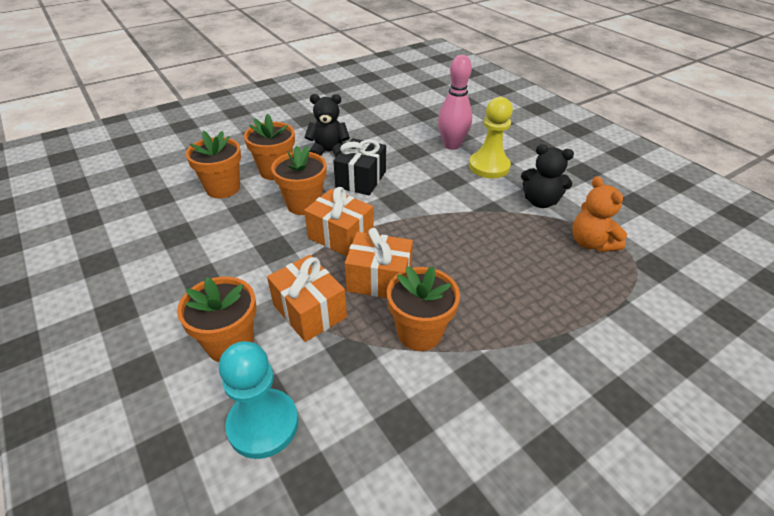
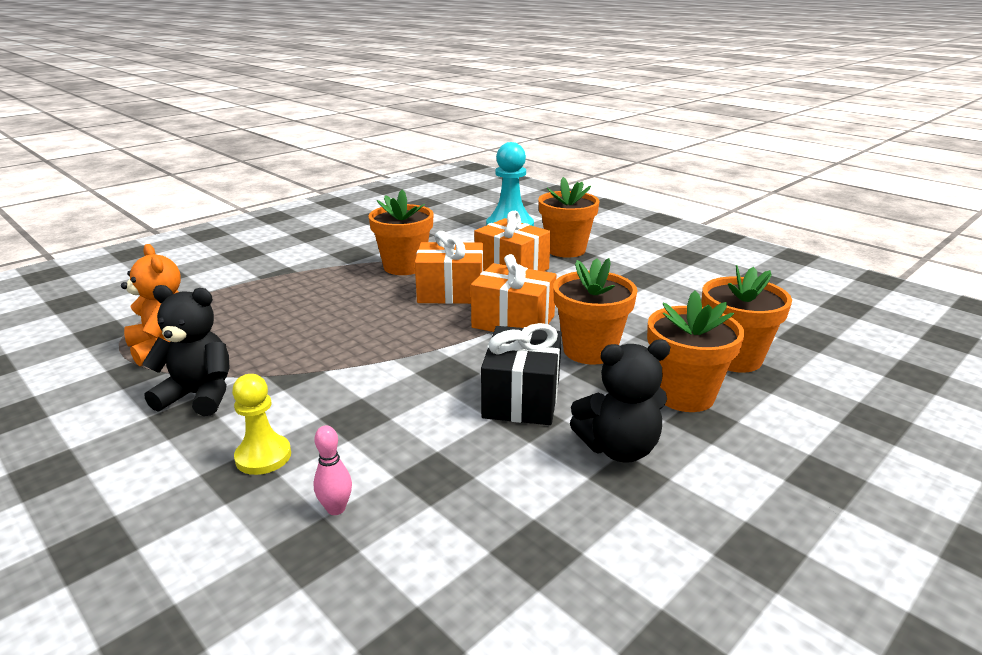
camera: 170 degrees right, 15 degrees down
(452, 145) = (336, 509): pink bowling pin -> pink bowling pin, size x0.44
(489, 166) = (263, 456): yellow pawn -> yellow pawn, size x0.61

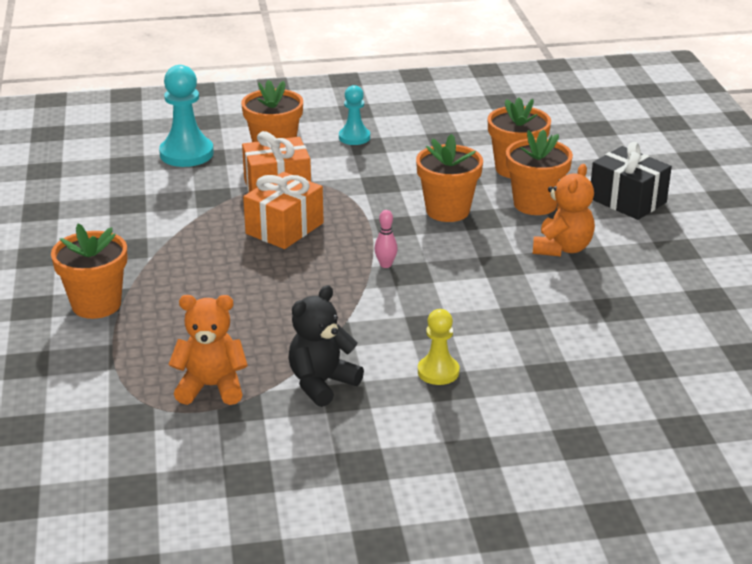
camera: 55 degrees left, 5 degrees up
(336, 509) = (522, 358): pink bowling pin -> pink bowling pin (385, 265)
(404, 267) = (200, 232): orange flower pot -> orange flower pot (96, 304)
(513, 322) = (370, 221): orange gift -> none
(521, 398) = (476, 258): black gift -> black gift (627, 200)
(618, 448) = (562, 248): black teddy bear -> orange teddy bear
(641, 269) = (354, 137): none -> turquoise pawn

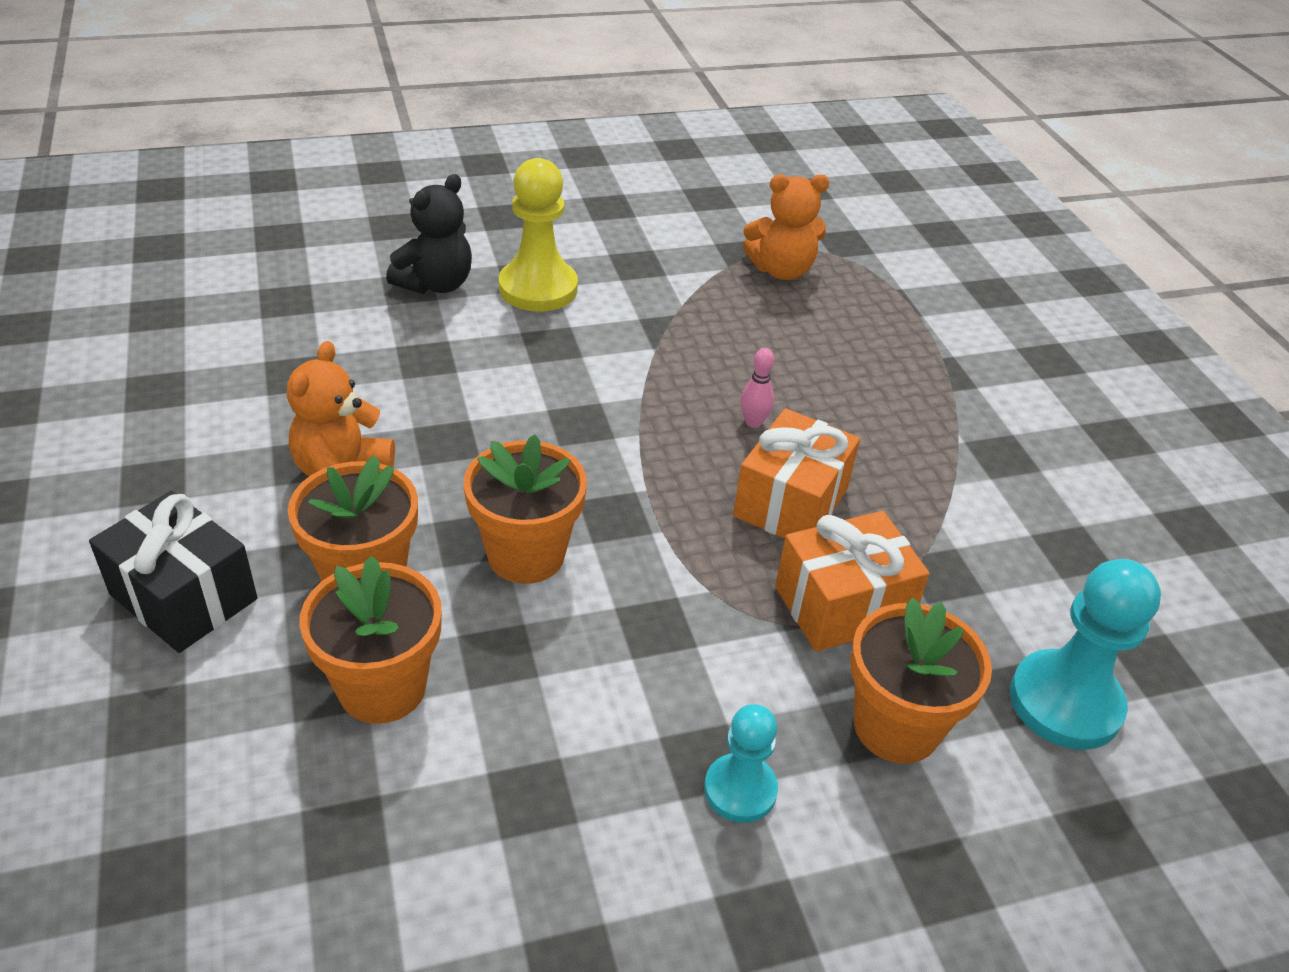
camera: 170 degrees right, 10 degrees up
(96, 304) = (975, 363): orange flower pot -> none
(321, 383) = (665, 275): black teddy bear -> black teddy bear (436, 284)
(385, 265) = (618, 435): pink bowling pin -> pink bowling pin (753, 422)
(438, 372) = (538, 288): yellow pawn -> yellow pawn, size x1.65

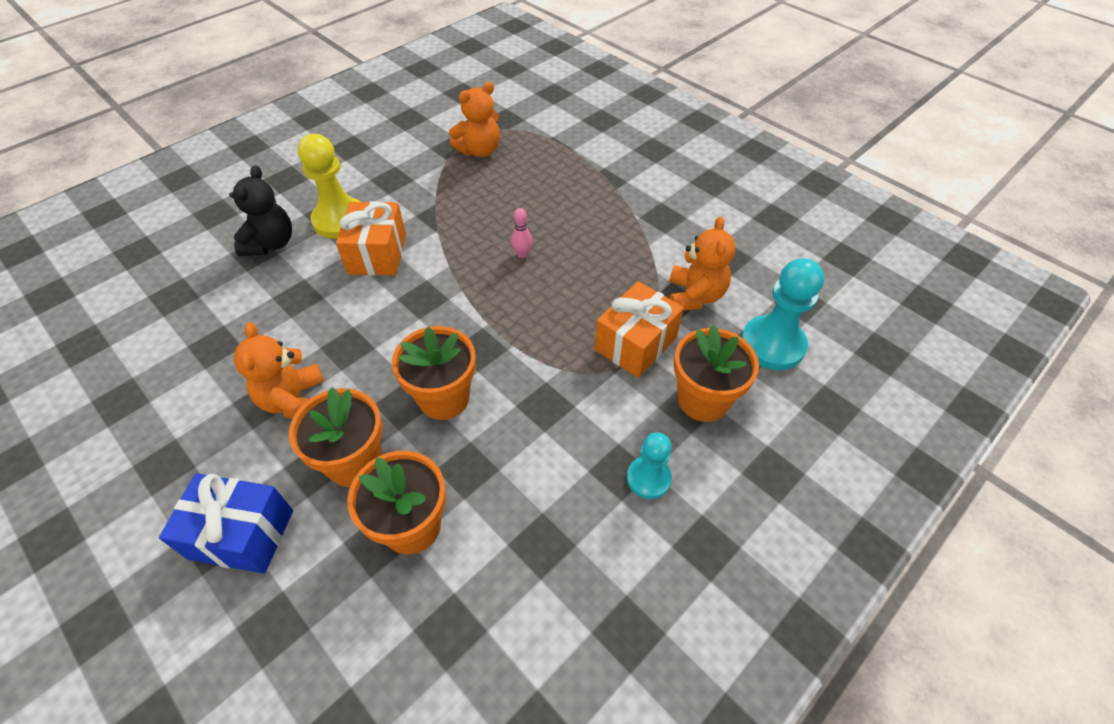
camera: 25 degrees left, 10 degrees up
(184, 597) = (241, 534): black gift -> blue gift
(791, 502) = (572, 295): orange gift -> orange gift (377, 254)
(980, 581) = (695, 296): none -> orange teddy bear

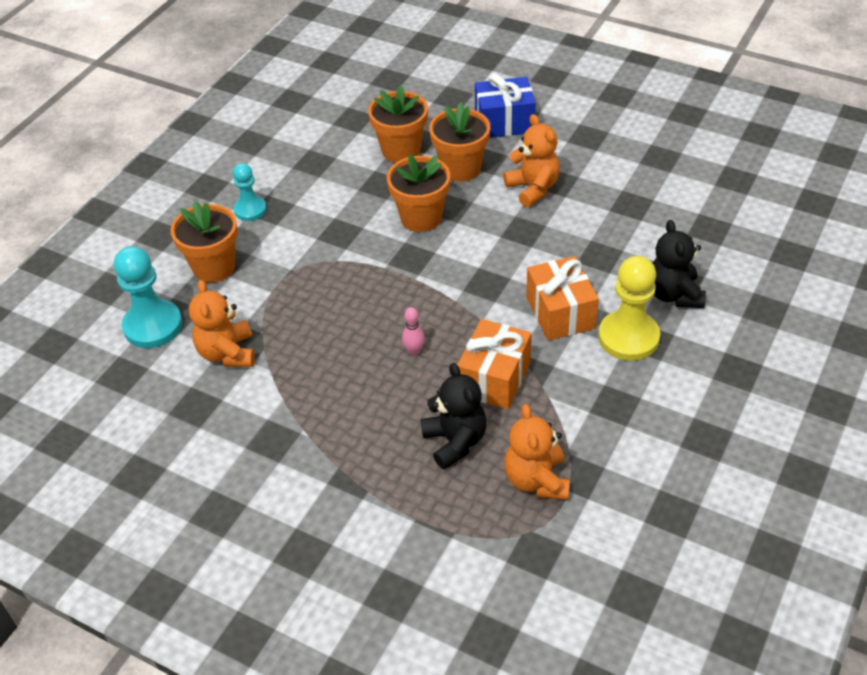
camera: 165 degrees right, 5 degrees down
(479, 151) = (536, 480): orange teddy bear -> orange teddy bear turned 45 degrees counterclockwise
(522, 184) = (455, 441): none -> black teddy bear
(635, 343) = (277, 295): orange gift -> orange gift (494, 378)

